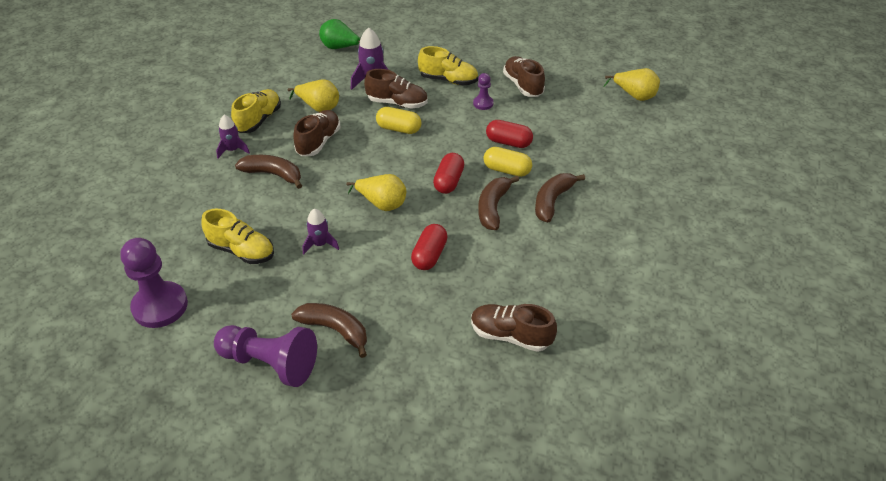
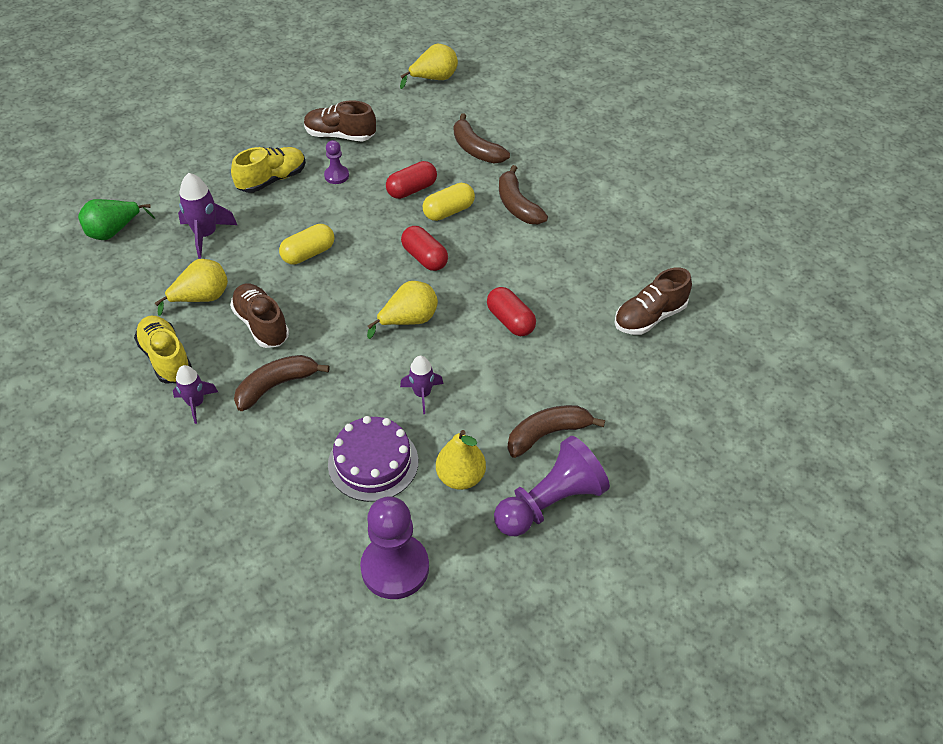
camera: 55 degrees left, 5 degrees up
(241, 251) = (373, 462): yellow shoe -> purple cake
(259, 301) = (460, 477): none -> yellow pear
(397, 103) = (265, 234): brown shoe -> none
(493, 208) = (489, 247): brown banana -> brown banana (476, 149)

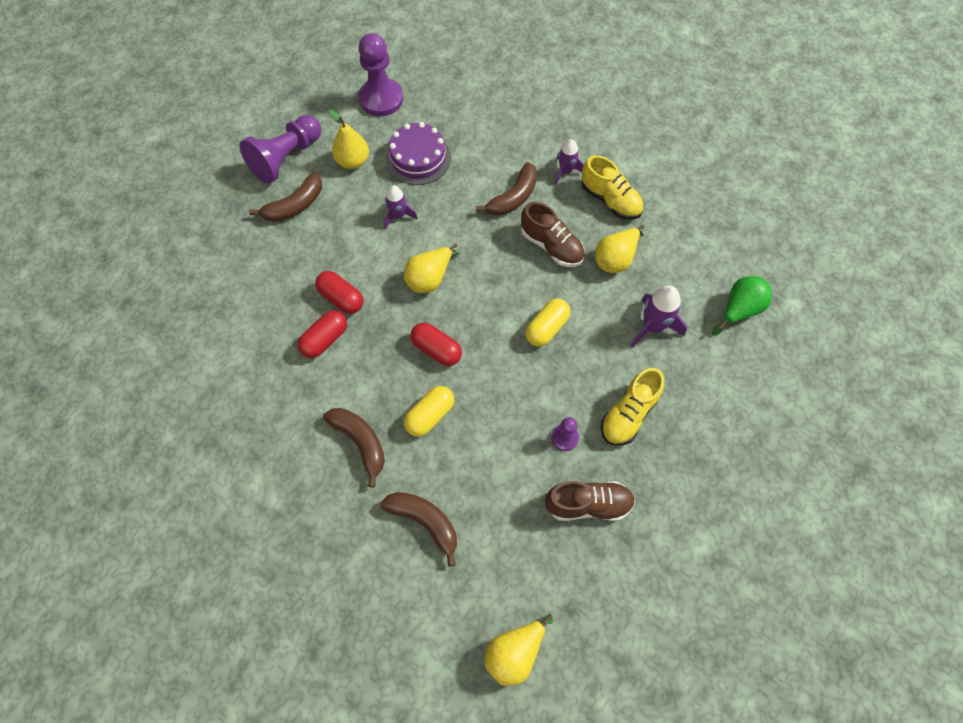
camera: 165 degrees right, 15 degrees up
(412, 189) = (477, 437): red capsule -> red capsule (325, 339)
(650, 317) = (216, 331): brown shoe -> none

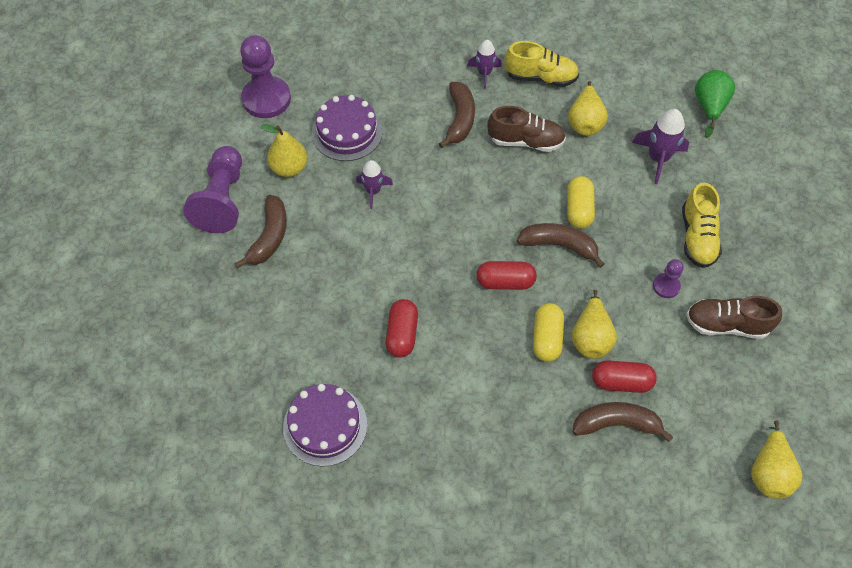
camera: 35 degrees left, 5 degrees down
(214, 371) = (325, 425): none -> purple cake
(341, 298) = (385, 291): red capsule -> red capsule (621, 382)
(360, 442) = (508, 397): brown banana -> brown banana (559, 245)
(430, 278) = (448, 227): yellow pear -> yellow pear (591, 338)
(588, 504) = (726, 325): brown shoe -> brown shoe turned 135 degrees counterclockwise

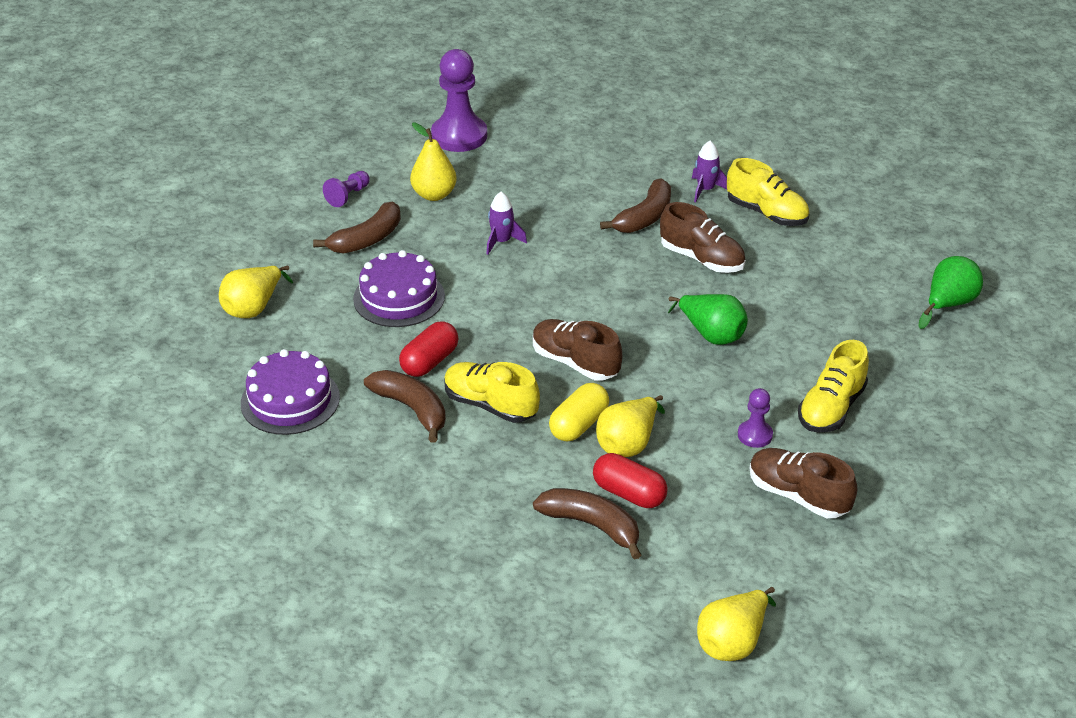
camera: 30 degrees right, 20 degrees down
(222, 200) = (348, 196): purple pawn -> purple pawn, size x0.49
(347, 132) = (516, 187): purple cake -> purple cake (399, 297)
(474, 352) = (490, 405): none -> yellow shoe
(505, 282) = (575, 362): red capsule -> brown shoe
(559, 245) = (662, 355): brown banana -> brown banana (412, 409)
(578, 209) = (711, 334): yellow capsule -> green pear
(585, 122) = (784, 266): yellow pear -> yellow pear (253, 308)
(658, 158) = (844, 326): purple rocket -> none

